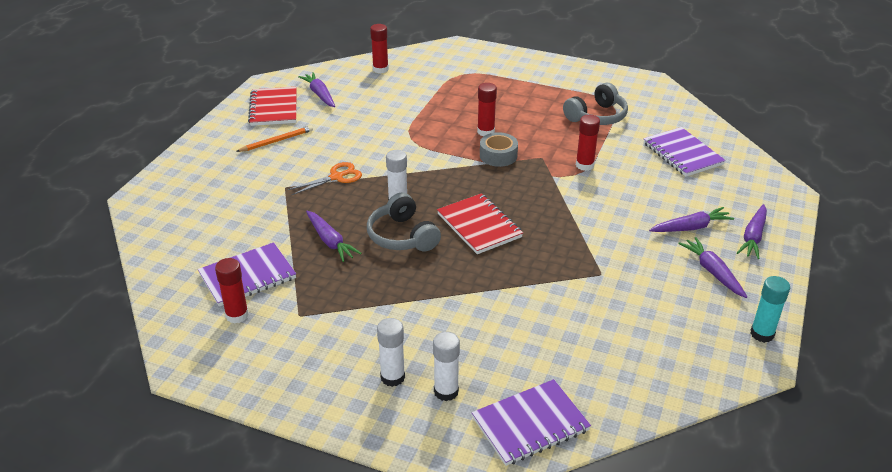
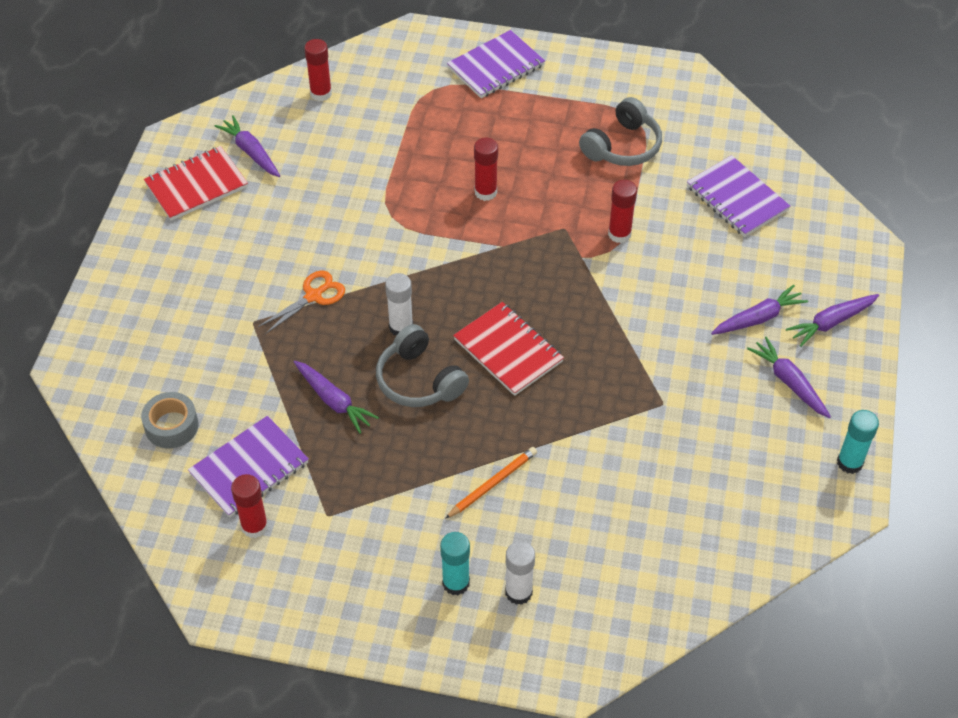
camera: 10 degrees left, 15 degrees up
(274, 108) = (196, 186): red notebook -> red notebook turned 75 degrees clockwise
(276, 141) = (218, 244): orange pencil -> orange pencil (492, 484)
(392, 377) = (456, 583): white glue stick -> turquoise glue stick
(498, 155) = (509, 232): grey tape -> grey tape (171, 426)
(530, 424) = (616, 619): purple notebook -> purple notebook (496, 67)
(753, 237) = (831, 323): purple carrot -> purple carrot turned 45 degrees clockwise

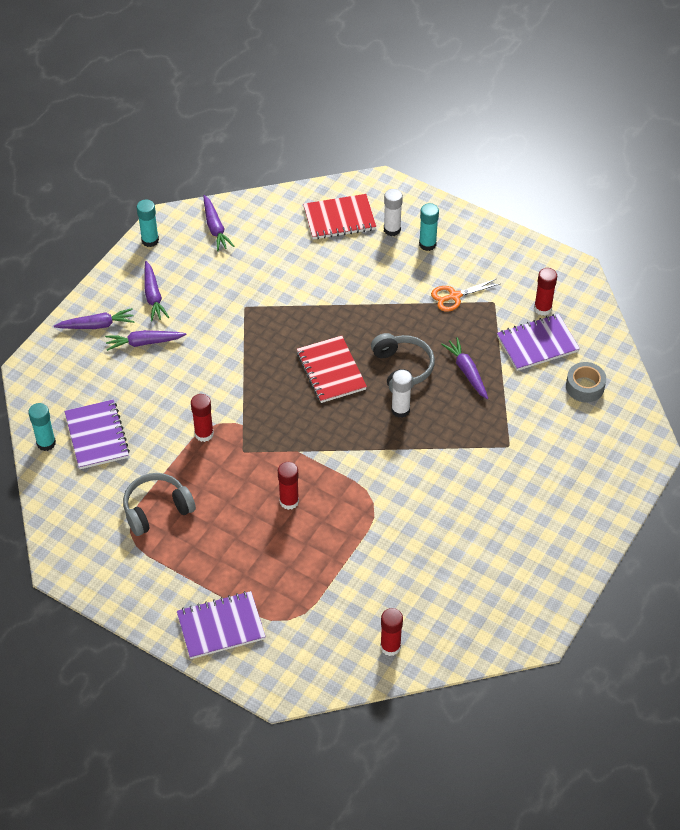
camera: 160 degrees left, 0 degrees up
(196, 186) = (526, 581): red notebook -> red notebook (339, 219)
(251, 152) = (471, 601): purple carrot -> purple carrot (215, 228)
(313, 296) = (457, 453): orange scissors -> orange scissors (454, 296)
(492, 484) = (381, 291): orange pencil -> none
(786, 176) = (46, 443): none -> turquoise glue stick

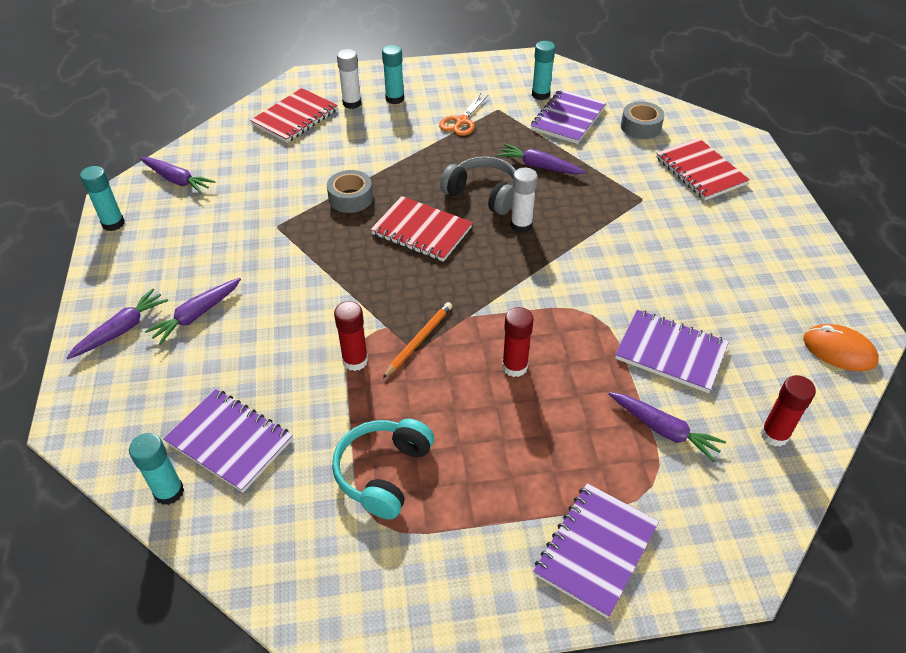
camera: 40 degrees left, 5 degrees down
(153, 296) = (165, 268): purple carrot -> purple carrot (664, 430)
(157, 509) = (383, 473): grey headphones -> turquoise headphones
(251, 446) = (418, 340): none -> orange pencil
(311, 314) = (350, 198): none -> grey tape
(391, 559) = (670, 353): none -> purple notebook
(499, 633) = (839, 350): none -> orange mouse
(542, 308) = (540, 95): red glue stick -> turquoise glue stick
(581, 452) = (700, 171): none -> red notebook

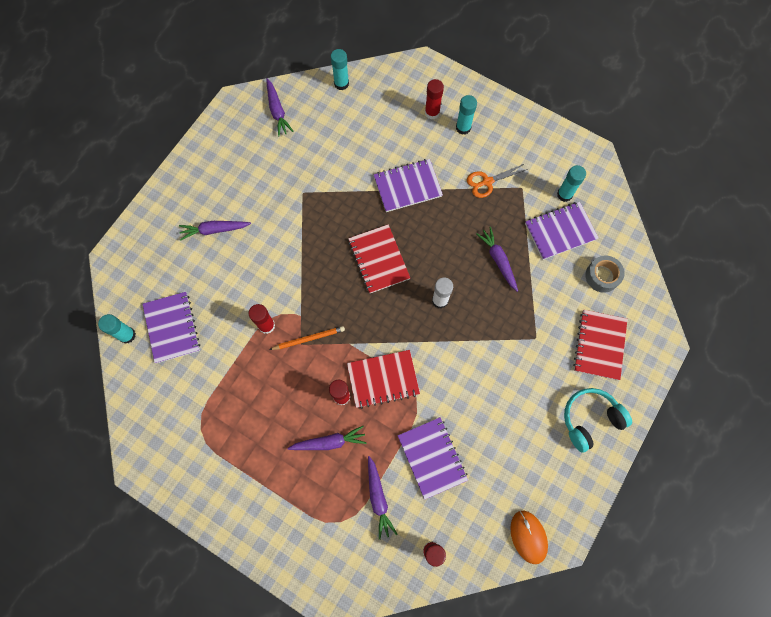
camera: 40 degrees right, 25 degrees up
(113, 223) = (220, 124): turquoise glue stick -> turquoise glue stick (341, 83)
(122, 330) = (173, 212): purple carrot -> purple carrot (329, 442)
(295, 117) = (386, 101): red notebook -> red notebook (383, 379)
(350, 198) = (361, 201): grey tape -> none
(352, 103) = (432, 112): white glue stick -> red glue stick
(383, 473) = (224, 405): turquoise headphones -> turquoise headphones (590, 419)
(483, 194) = (441, 257): grey headphones -> none
(596, 550) = (281, 529): purple notebook -> purple notebook (407, 186)

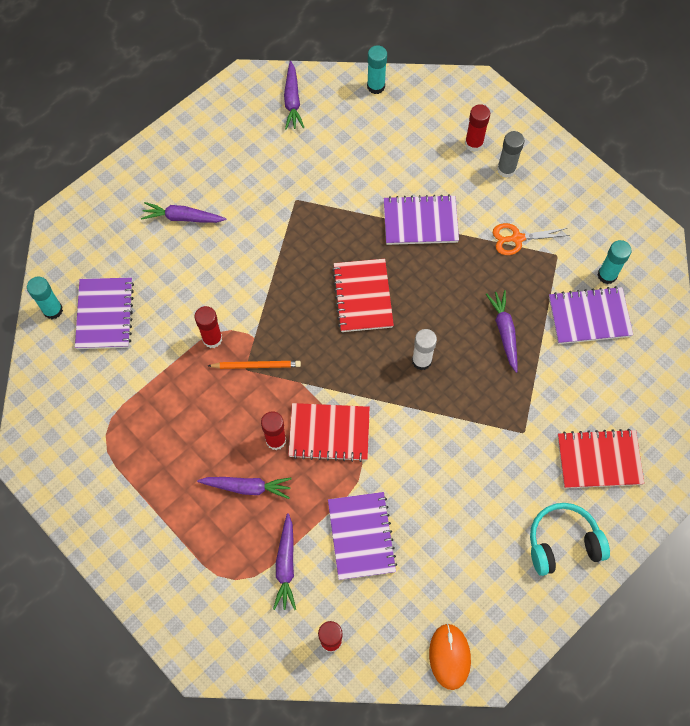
camera: 15 degrees right, 5 degrees down
(463, 128) = (506, 169): turquoise glue stick -> grey glue stick
(599, 345) = (599, 460): red notebook -> red notebook turned 60 degrees clockwise
(602, 276) = (625, 381): grey tape -> none

